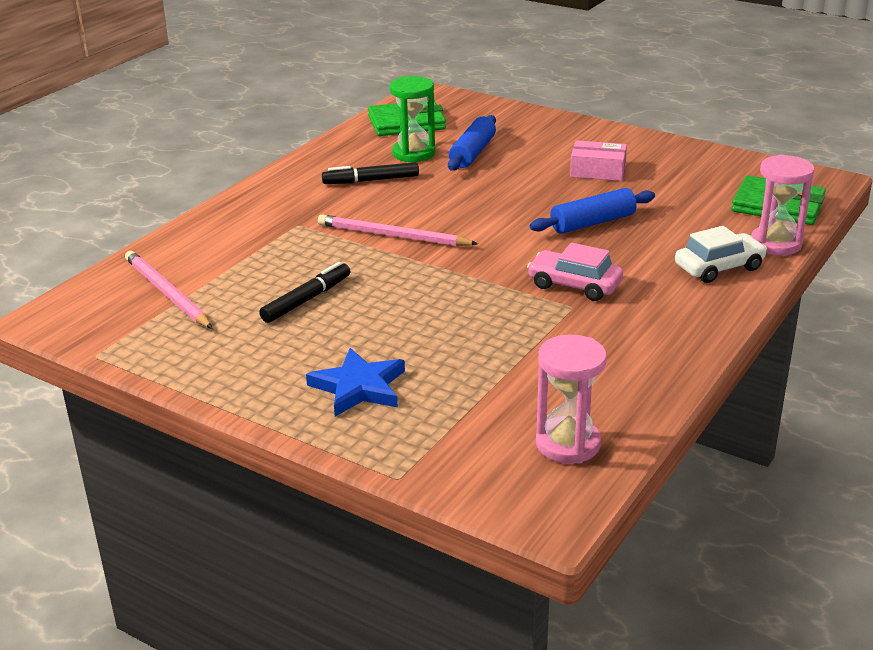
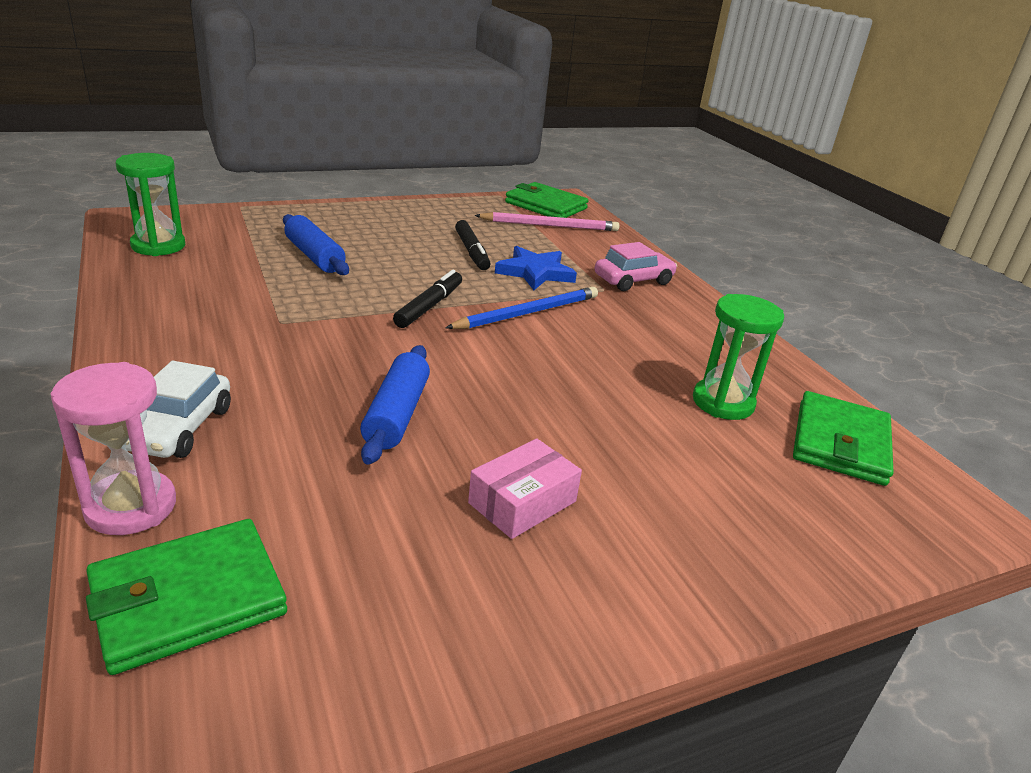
camera: 120 degrees right, 0 degrees up
(97, 317) = (546, 205): none -> green wallet
(358, 387) = (338, 227): blue star -> blue star (535, 272)
(371, 180) = (667, 351): black marker -> black marker (429, 306)
(393, 236) = (528, 313): pink pencil -> blue pencil
(472, 153) = (687, 440): blue rolling pin -> blue rolling pin (314, 256)
(568, 444) = (158, 246): pink hourglass -> green hourglass
(574, 285) = (307, 340): pink car -> pink car (633, 280)

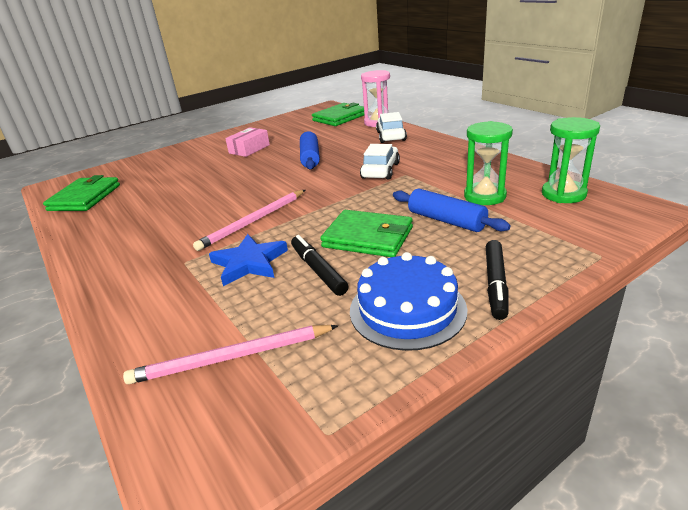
camera: 175 degrees right, 0 degrees up
(306, 340) = (380, 171): none -> white car
(419, 217) = (407, 309): none -> blue cake
(429, 306) = (326, 207): black marker -> black marker (495, 284)
(528, 313) = (253, 221): blue pencil -> pink pencil
(546, 205) = (236, 425): green wallet -> green wallet (368, 237)
(633, 280) = (149, 283): pink car -> none
(723, 403) = (138, 200): green hourglass -> green hourglass (484, 196)

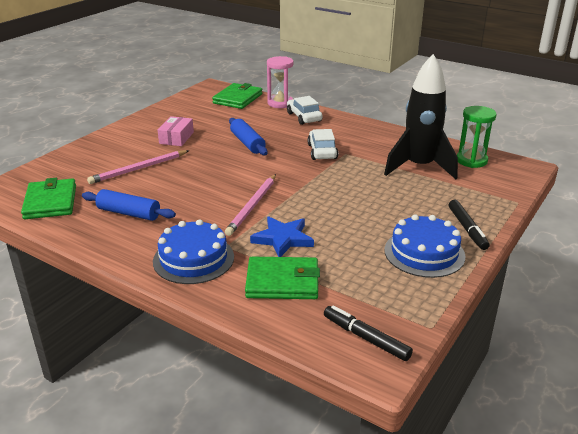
camera: 25 degrees left, 0 degrees up
(138, 272) = (193, 259): none -> blue cake
(231, 357) = (334, 301): pink pencil -> pink pencil (138, 169)
(318, 270) = (342, 237): black marker -> black marker (366, 338)
(368, 237) = (358, 208): green wallet -> green wallet (282, 282)
(446, 220) = (405, 189): blue rolling pin -> blue rolling pin (129, 213)
(484, 196) = (419, 167): green hourglass -> black rocket

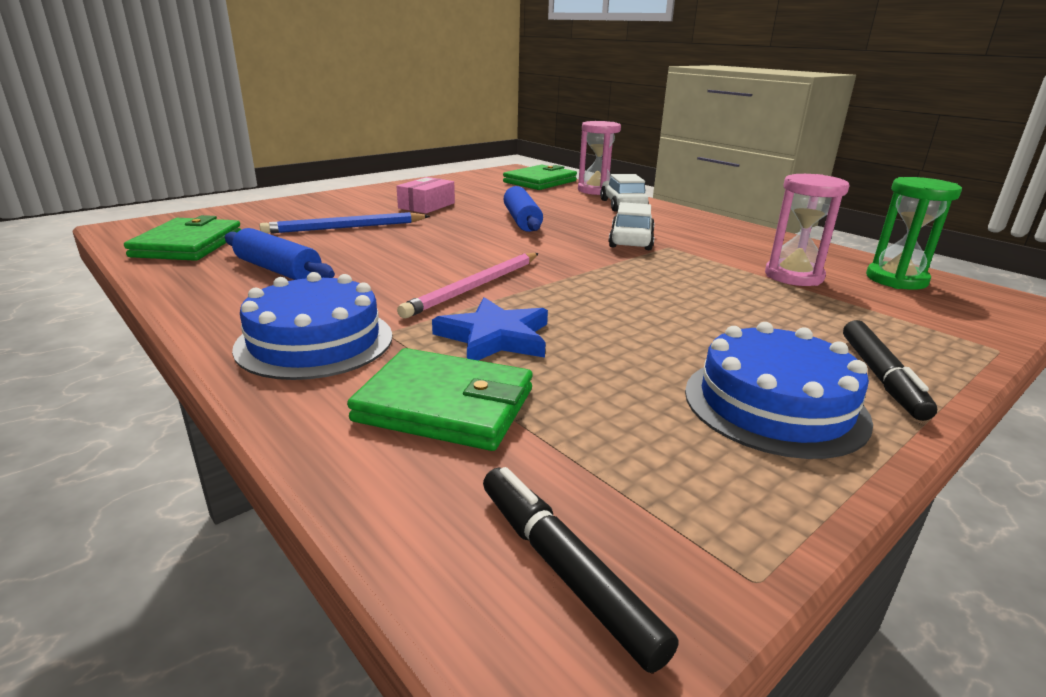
camera: 15 degrees right, 5 degrees down
(138, 169) = (345, 227): pink pencil -> blue pencil
(419, 167) = (793, 276): black rocket -> pink hourglass

